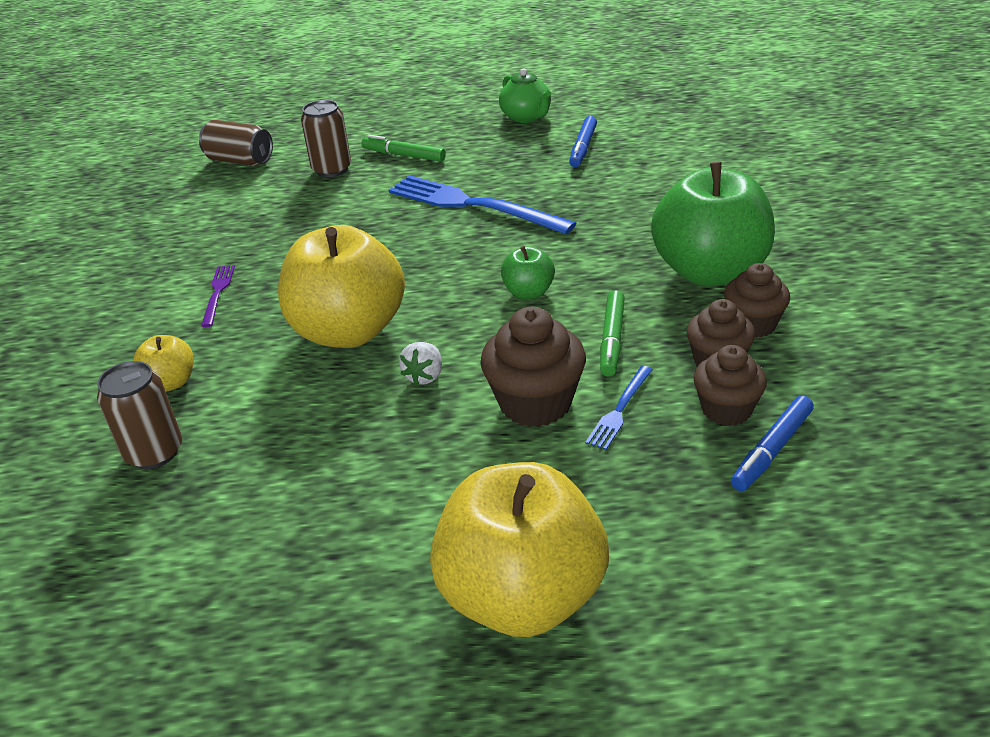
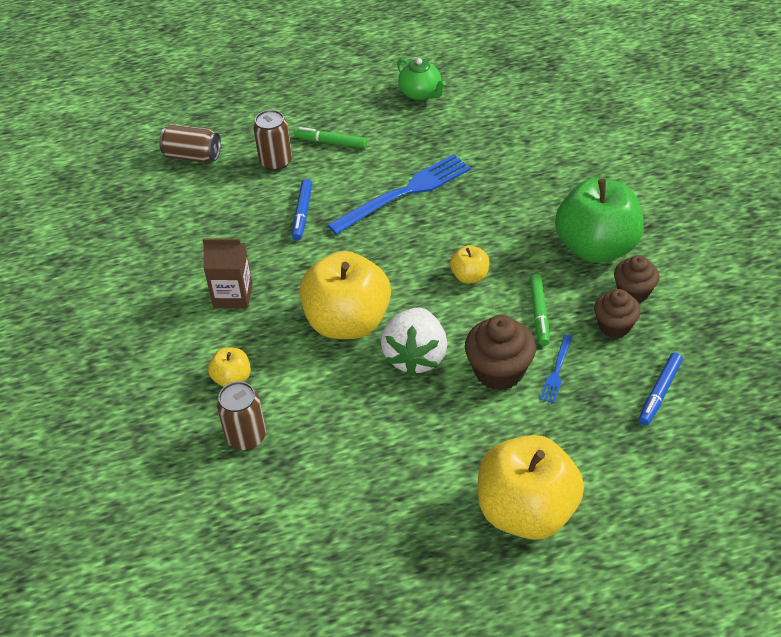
camera: 10 degrees left, 10 degrees up
(218, 293) = (233, 295): purple fork -> brown carton
(424, 376) = (415, 356): white strawberry -> white strawberry, size x2.14
(473, 205) = (404, 193): blue fork -> blue fork turned 120 degrees clockwise
(528, 292) = (469, 276): green apple -> yellow apple
(583, 148) = (475, 126): blue marker -> blue marker (302, 213)
(726, 409) = (626, 364): brown cupcake -> none

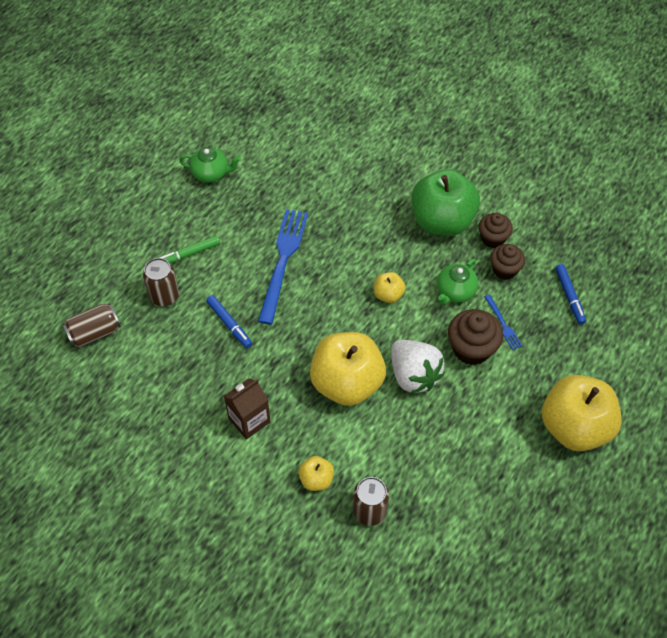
camera: 45 degrees left, 10 degrees up
(539, 313) = (455, 292): green marker -> green teapot

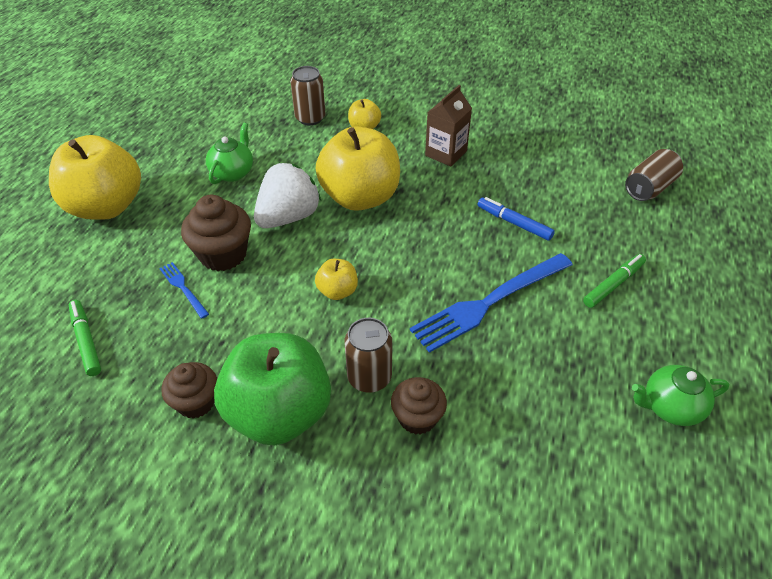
camera: 165 degrees right, 10 degrees down
(164, 296) = (605, 234): brown can -> brown can (369, 377)
(283, 261) = (489, 302): blue fork -> blue fork turned 60 degrees clockwise
(413, 375) = (288, 217): white strawberry -> white strawberry turned 90 degrees clockwise
(455, 292) = (249, 313): green teapot -> green teapot (233, 172)
(504, 270) = (178, 358): brown cupcake -> brown cupcake (417, 418)
(569, 296) = (86, 341): blue marker -> green marker

